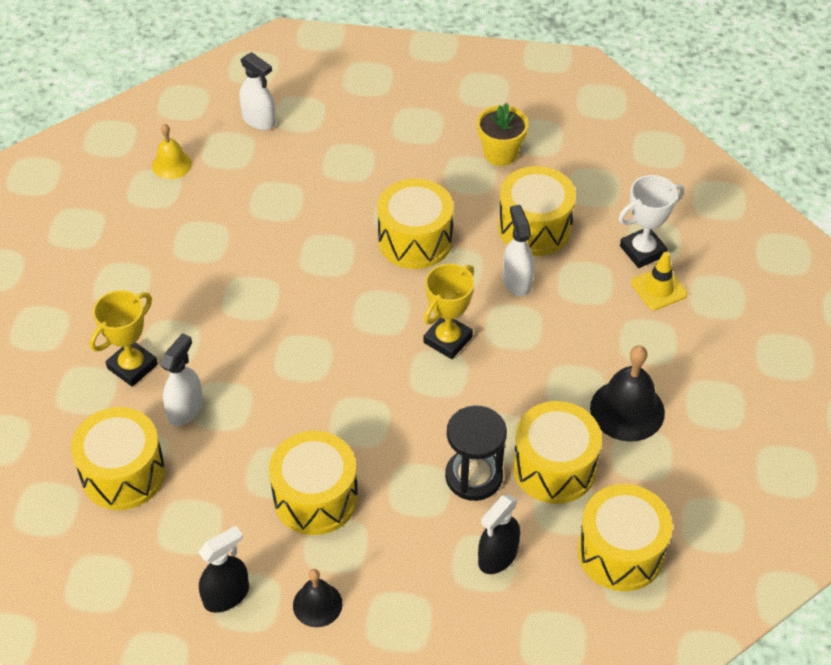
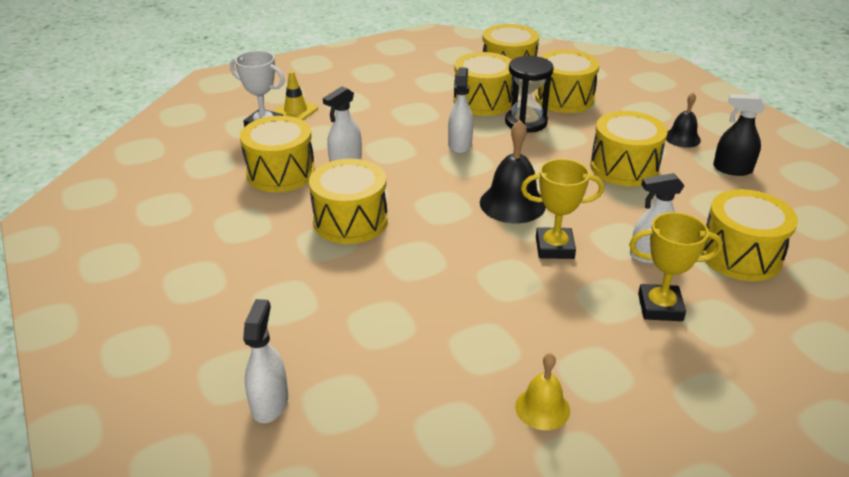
camera: 125 degrees left, 15 degrees down
(171, 164) = (405, 439): yellow bell -> yellow bell (542, 408)
(448, 340) = (434, 169): yellow trophy -> yellow trophy (554, 247)
(475, 387) = (460, 145): none -> white spray bottle
(497, 556) = (564, 99): black spray bottle -> yellow drum
(500, 154) = (202, 218): yellow flower pot -> none
(627, 410) = (411, 93): black bell -> black bell (512, 203)

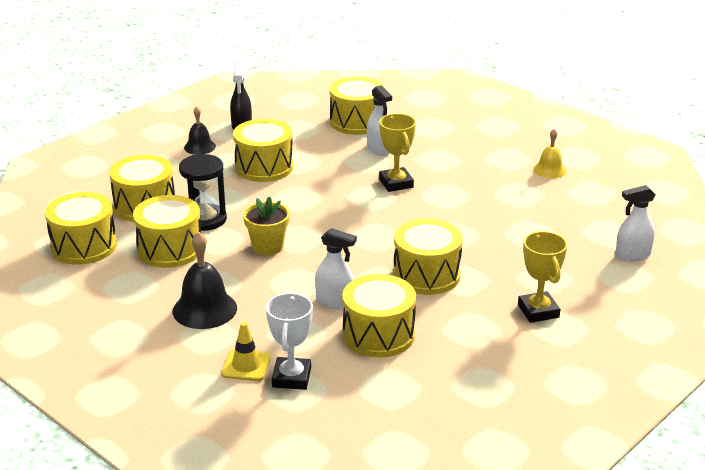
camera: 110 degrees left, 5 degrees down
(460, 145) = (267, 246): white spray bottle -> yellow flower pot
(512, 203) = (350, 207): black bell -> black bell (204, 309)
(660, 307) = (432, 143): yellow trophy -> yellow trophy (538, 311)

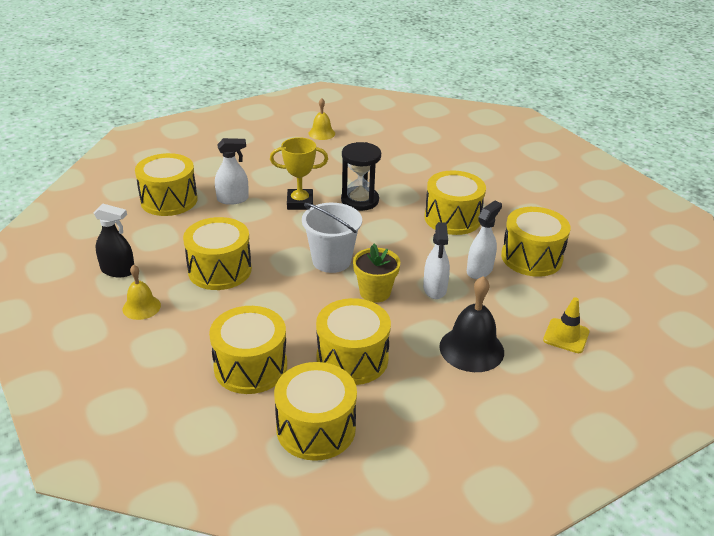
camera: 75 degrees left, 5 degrees up
(199, 147) = (141, 307): black bell -> yellow bell
(205, 219) = (304, 325): black hourglass -> black hourglass (360, 200)
(291, 377) = (585, 313): white trophy -> none
(306, 216) = (331, 261): none -> white bucket
(538, 311) = (514, 183): yellow trophy -> none
(632, 255) = (455, 133): white spray bottle -> white spray bottle (434, 289)

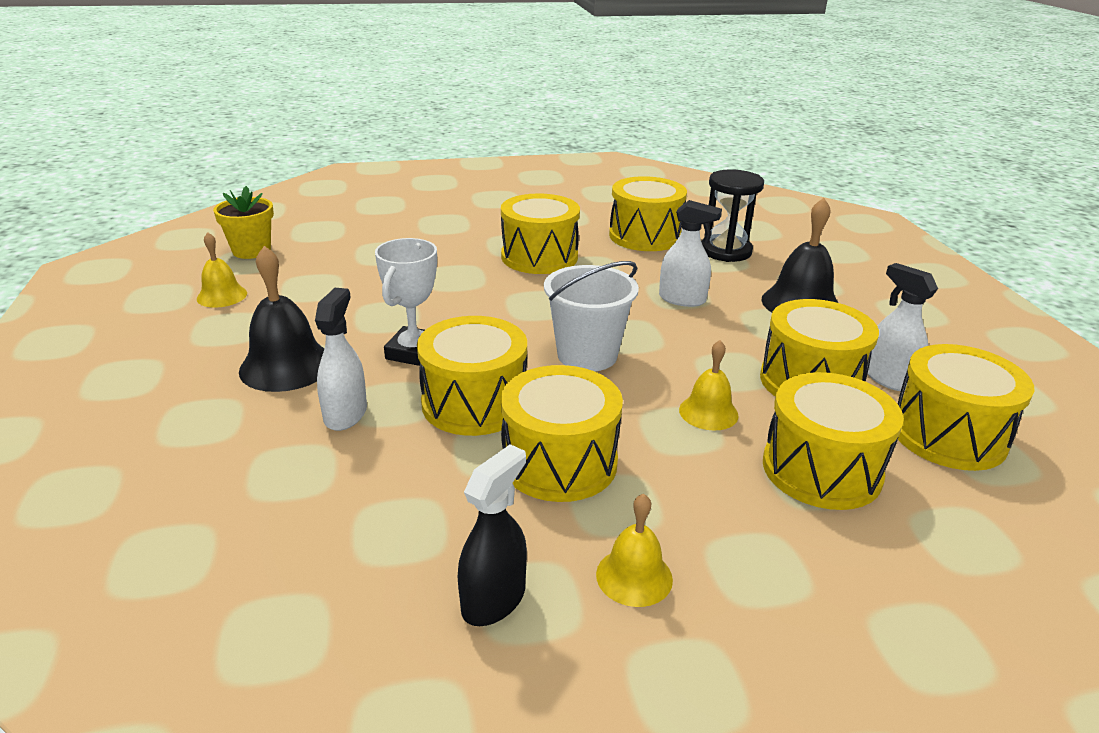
camera: 70 degrees left, 5 degrees down
(169, 200) = (278, 492): yellow drum -> yellow drum (474, 403)
(266, 171) = (286, 366): none -> black bell
(291, 316) = (708, 412): none -> yellow bell
(300, 203) = (414, 352): yellow trophy -> white trophy
(360, 200) = (449, 305): black hourglass -> black hourglass (725, 251)
(375, 292) = (675, 338): yellow flower pot -> yellow flower pot (251, 251)
(479, 270) = (656, 267): white spray bottle -> white spray bottle (888, 379)
(566, 336) = (786, 253): yellow traffic cone -> none

